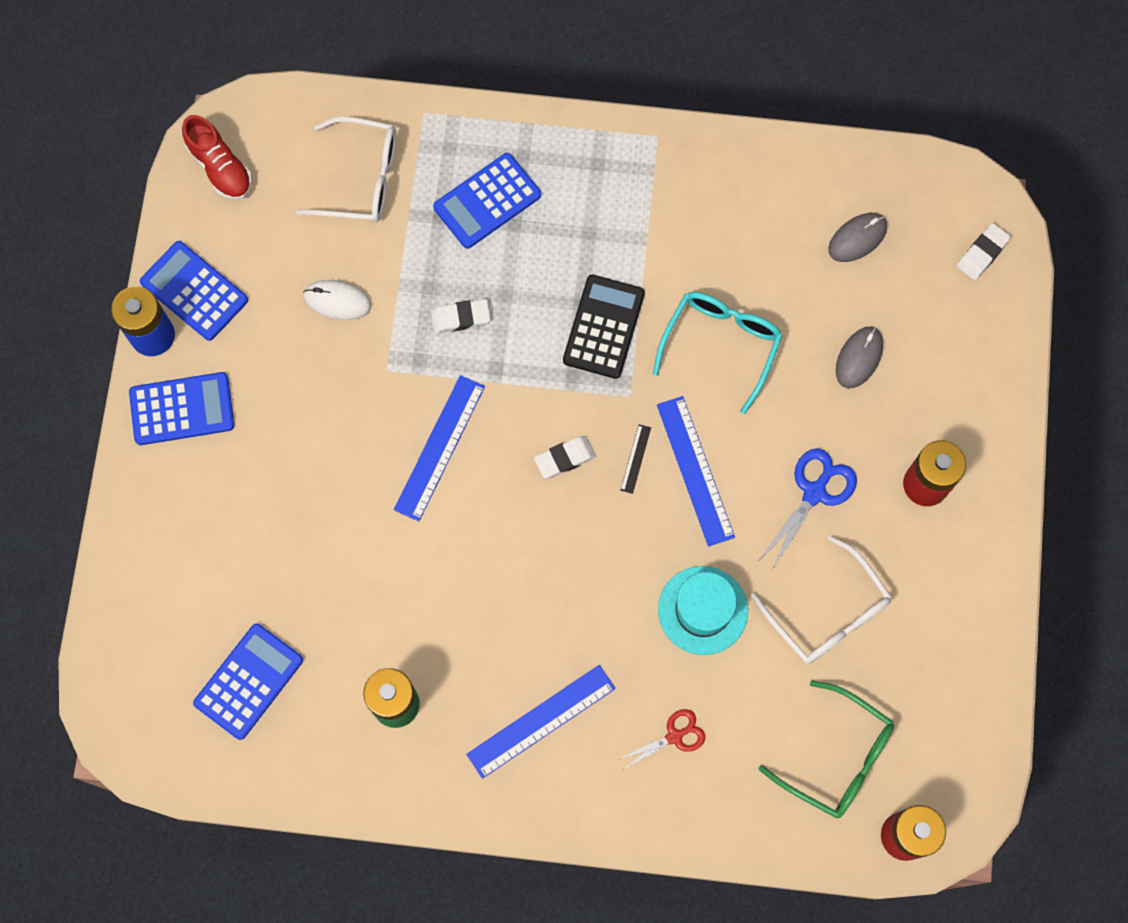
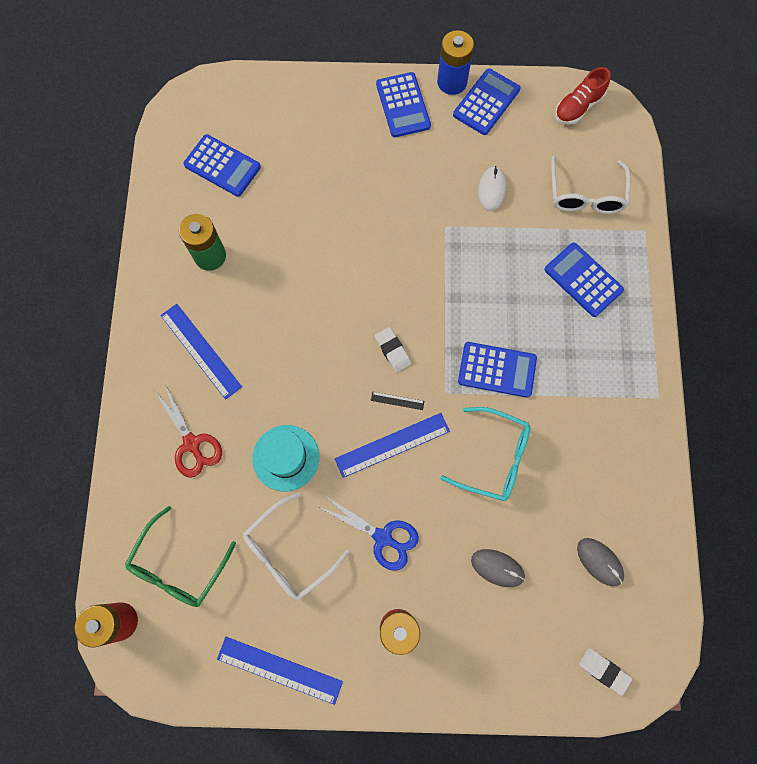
camera: 85 degrees right, 0 degrees up
(439, 447) = (392, 265): blue ruler -> blue ruler (279, 669)
(461, 318) = (490, 270): white eraser -> none
(603, 327) = (497, 370): black calculator -> blue calculator
(674, 736) = (192, 443): red scissors -> red scissors, size x1.54

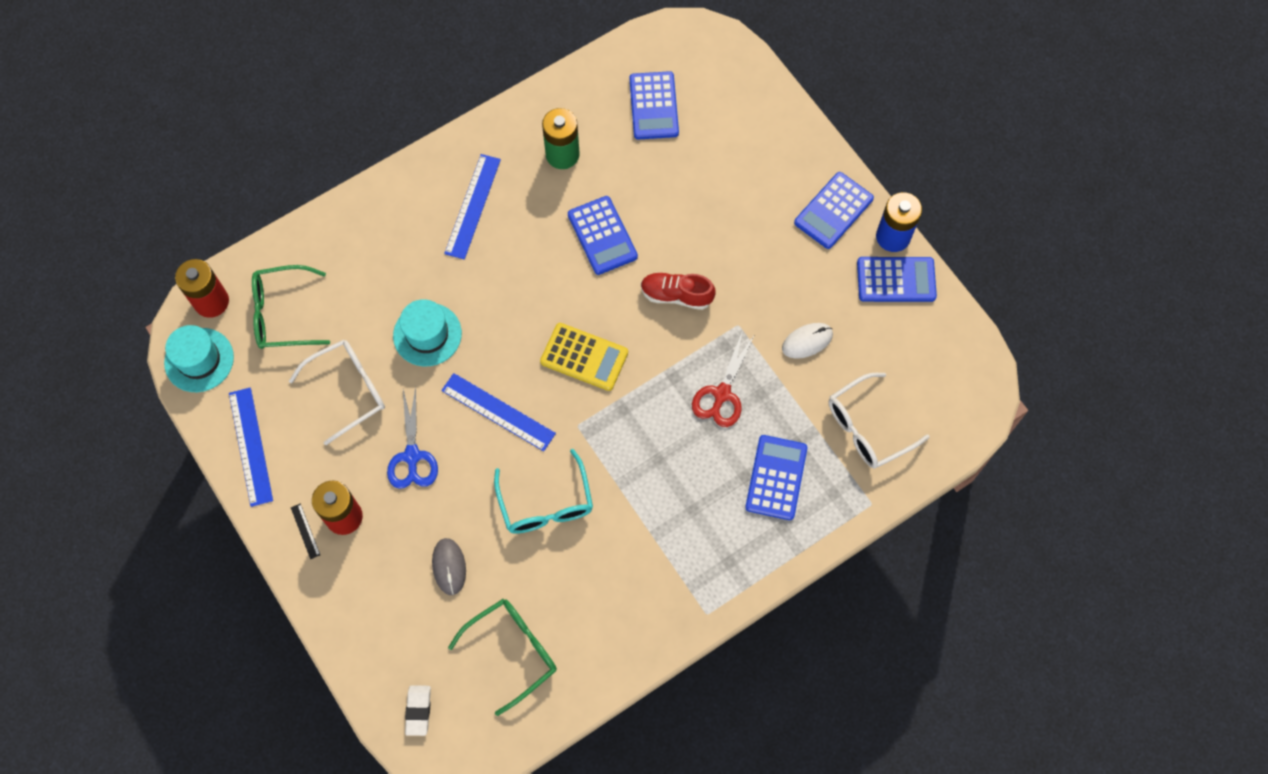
camera: 55 degrees right, 5 degrees down
(166, 666) = (199, 360): none -> turquoise hat
(192, 443) = (388, 255): red scissors -> red scissors (722, 394)
(288, 553) = (349, 390): white glasses -> white glasses turned 135 degrees clockwise
(392, 351) = (584, 357): white eraser -> yellow calculator
(397, 401) = (541, 390): black ruler -> black ruler (305, 531)
(497, 370) = (630, 455): blue calculator -> blue calculator (602, 236)
(578, 107) = (959, 364): red shoe -> red shoe (676, 295)
(599, 562) = (513, 651): grey mouse -> green glasses

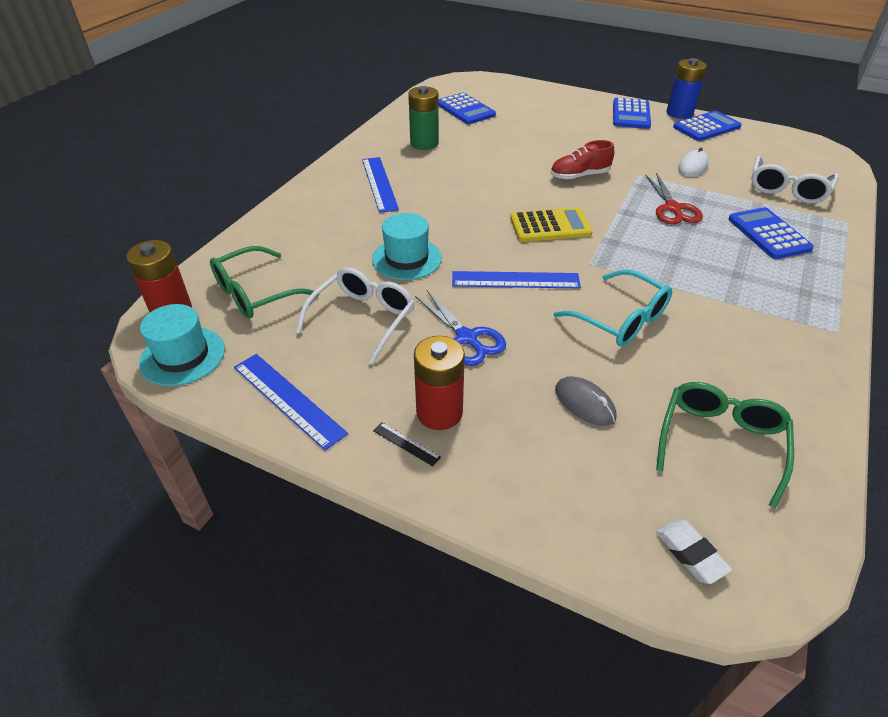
camera: 30 degrees left, 25 degrees down
(602, 236) = (494, 167): blue calculator -> none

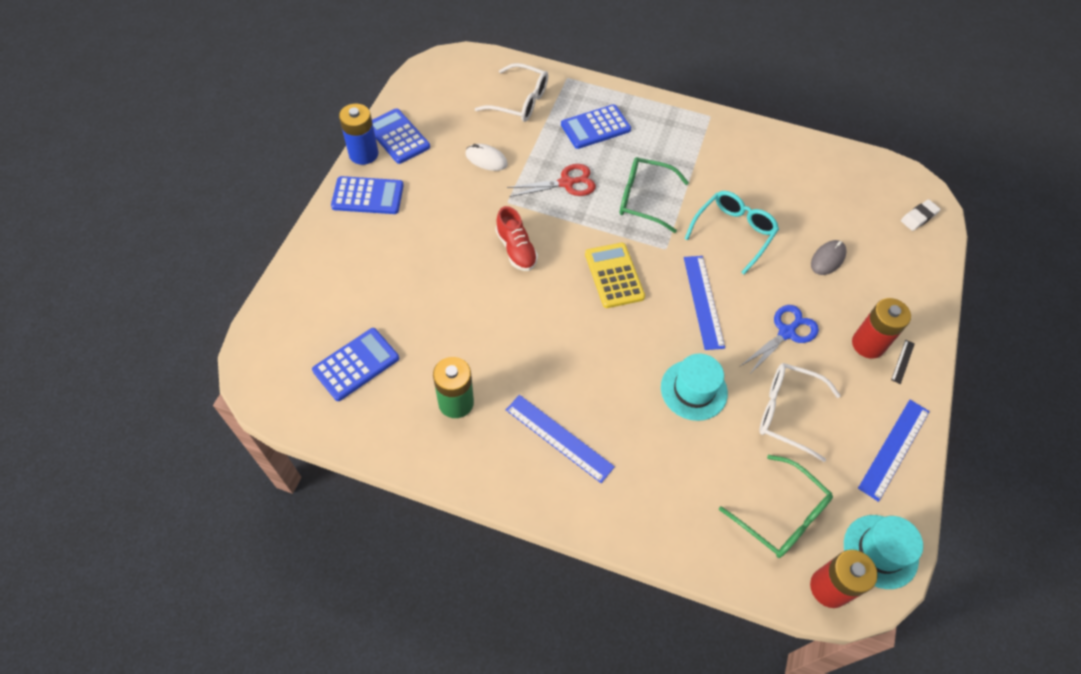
camera: 100 degrees left, 15 degrees up
(379, 184) = (559, 437): blue ruler -> blue ruler turned 60 degrees clockwise
(720, 442) = (834, 192): green glasses -> green glasses (643, 199)

